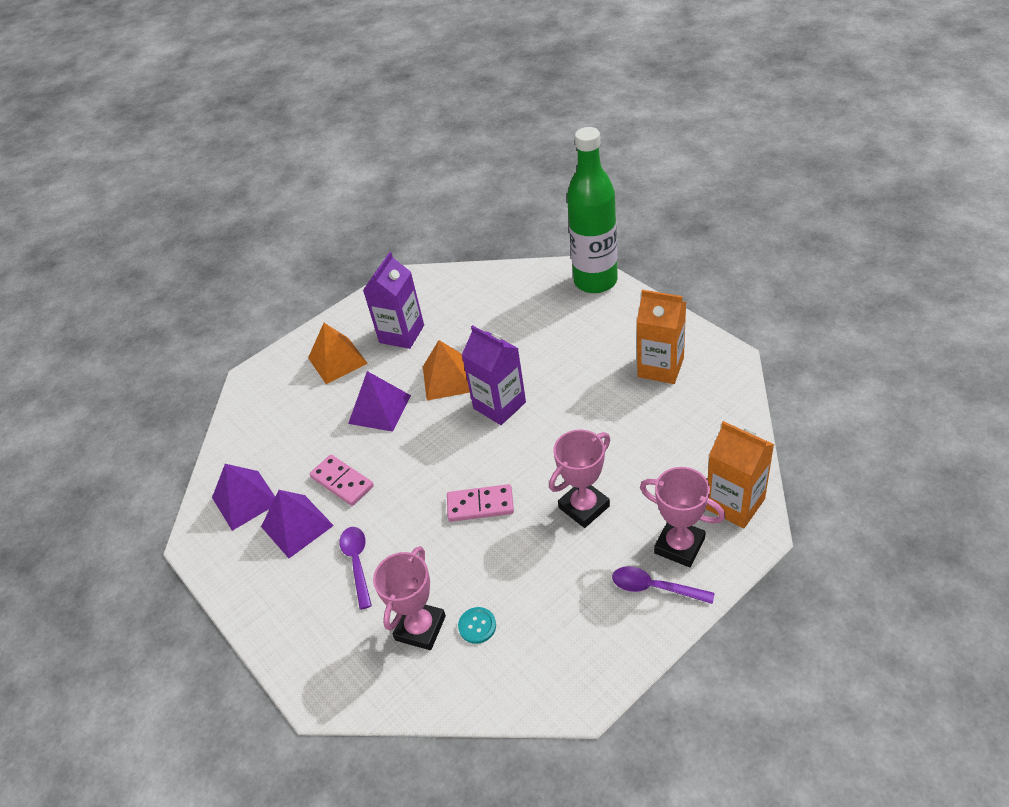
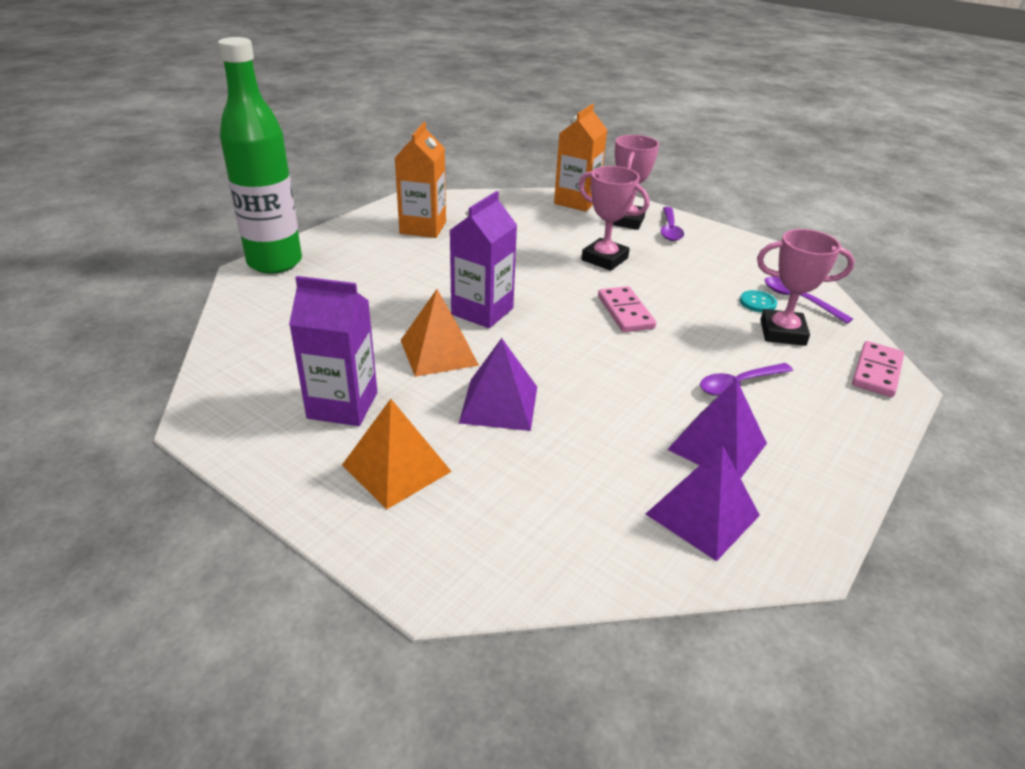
camera: 110 degrees left, 10 degrees down
(342, 482) = (632, 417): pink domino -> pink domino (877, 372)
(475, 670) = (799, 300): none -> purple spoon

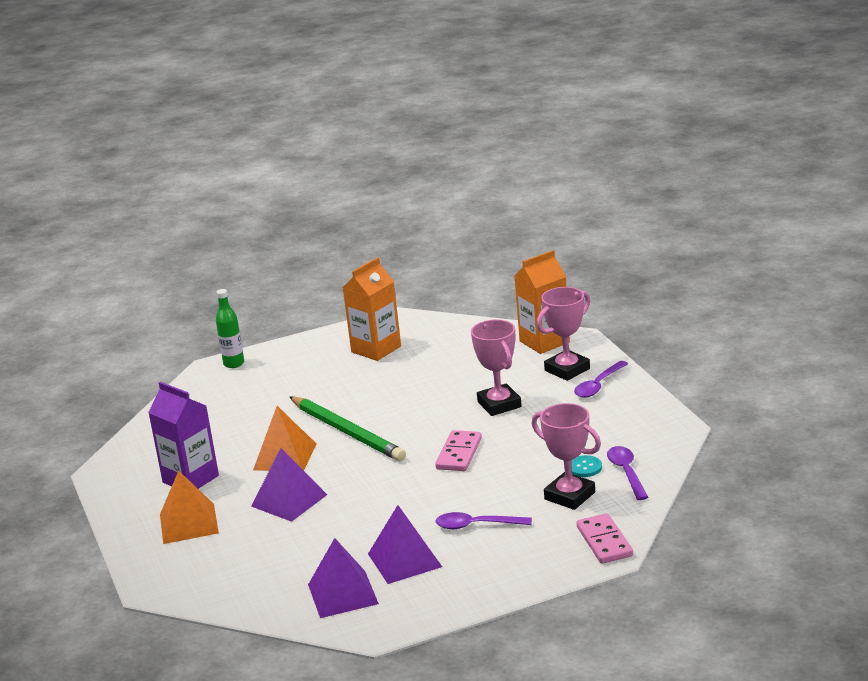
camera: 35 degrees right, 10 degrees down
(275, 262) = (234, 364): green bottle -> green bottle, size x0.46
(482, 311) = (347, 432): purple carton -> green pencil
(877, 372) = (604, 541): pink domino -> pink domino turned 75 degrees counterclockwise

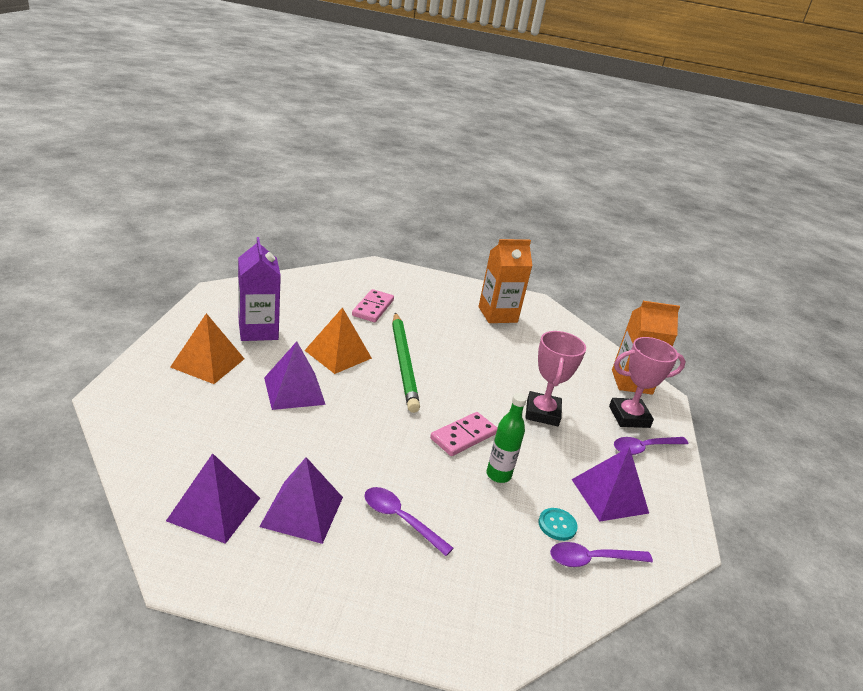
camera: 25 degrees right, 5 degrees up
(234, 364) = (394, 271): green bottle -> green bottle (498, 475)
(570, 496) = (514, 548): pink trophy -> none
(602, 430) = (609, 496): none -> purple pyramid
(604, 541) = (496, 632): pink domino -> pink domino (373, 308)
(626, 472) = (592, 559): purple spoon -> purple spoon turned 120 degrees counterclockwise

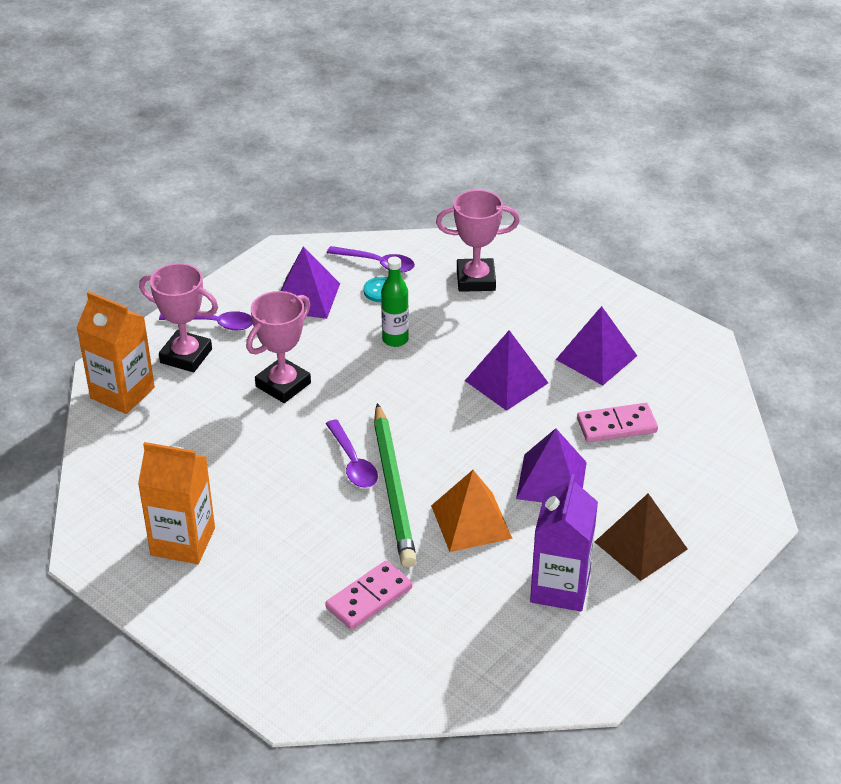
camera: 145 degrees left, 10 degrees up
(208, 363) = (641, 545): orange pyramid -> brown pyramid
(214, 509) = (671, 378): purple pyramid -> purple pyramid (506, 381)
(400, 519) = (515, 330): purple spoon -> purple spoon (353, 462)
(404, 363) = (394, 488): green pencil -> green pencil turned 150 degrees clockwise
(463, 436) = (397, 383): pink domino -> pink domino (616, 426)
(481, 573) = (476, 279): none -> pink trophy

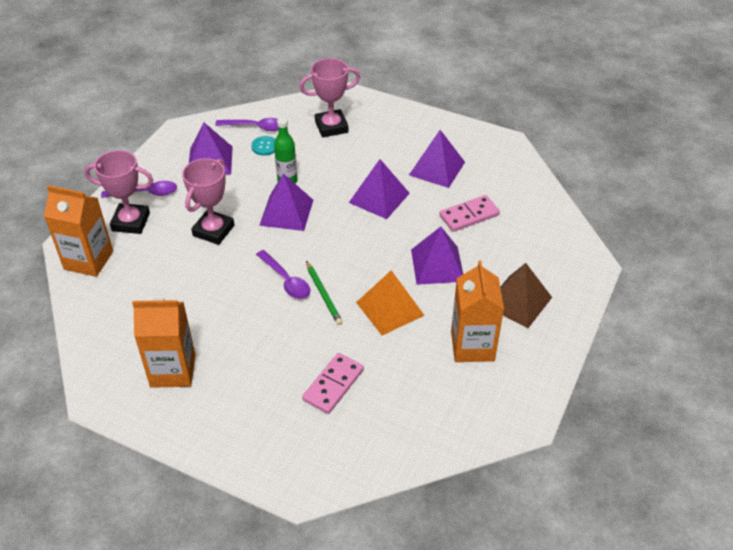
camera: 15 degrees left, 5 degrees up
(381, 378) = (286, 212): none -> purple pyramid
(394, 488) = (323, 294): green pencil -> green pencil, size x0.52
(560, 587) = (472, 346): purple carton -> orange carton

